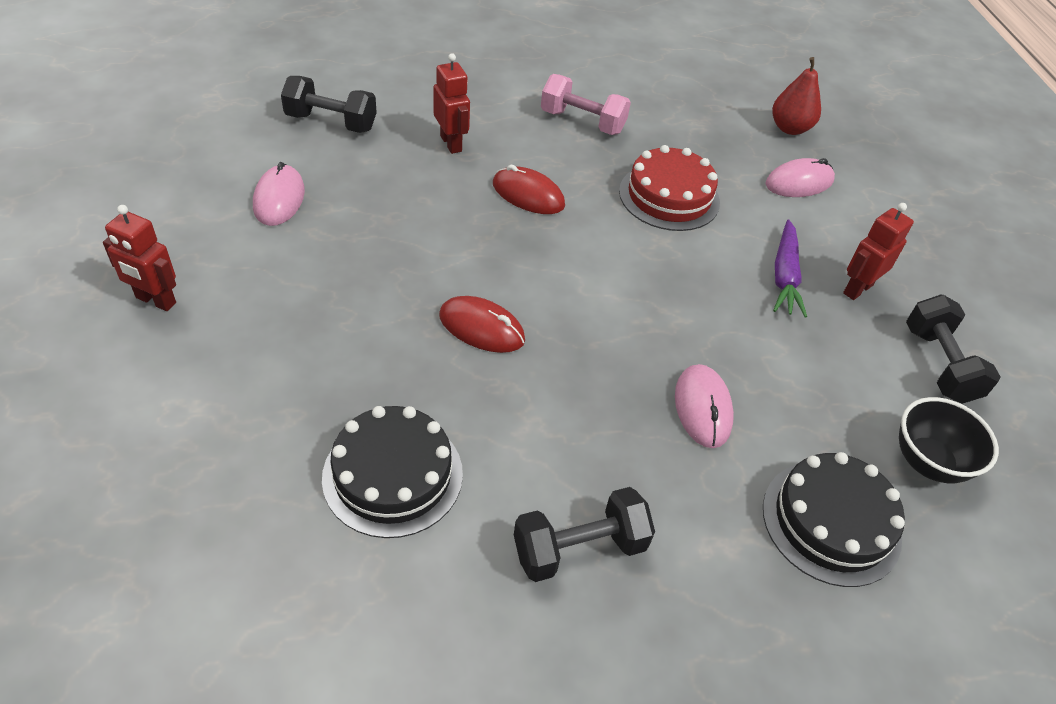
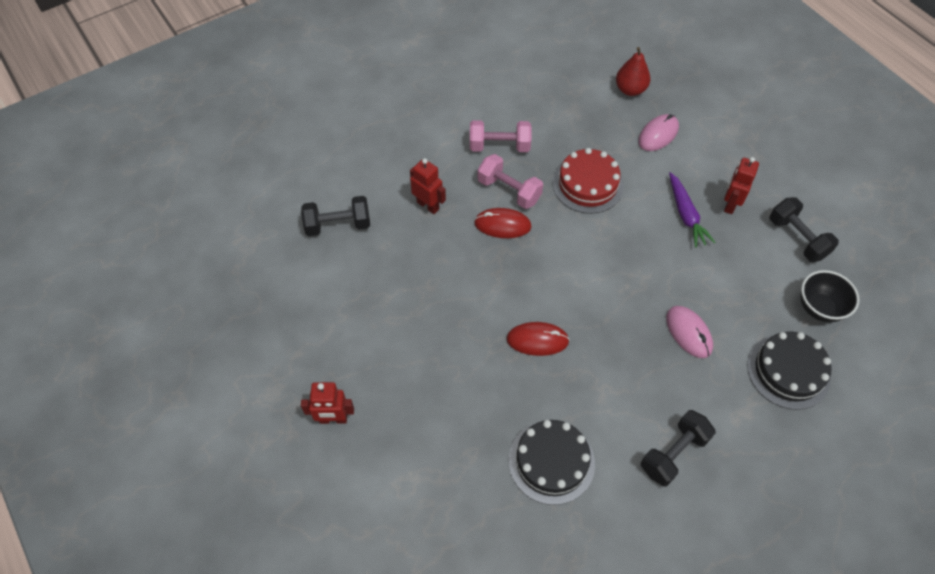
camera: 20 degrees left, 10 degrees up
(279, 199) = (350, 305): pink mouse -> none
(562, 166) = (509, 191): none -> pink dumbbell

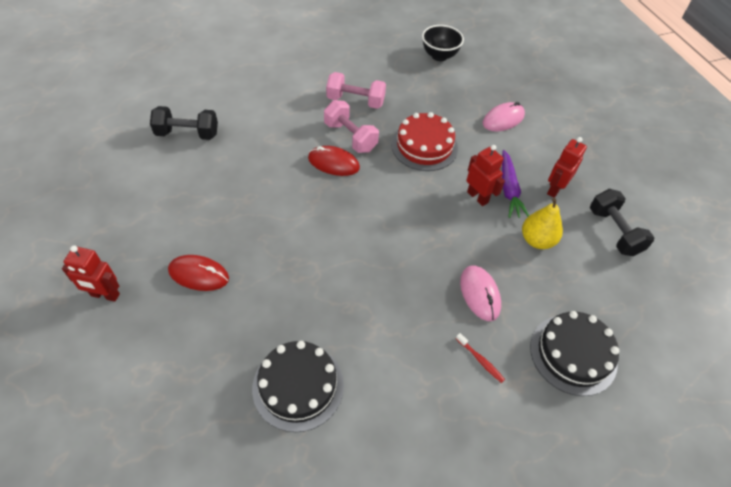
camera: 10 degrees right, 5 degrees down
(428, 205) = (273, 134): red robot -> red robot (477, 197)
(537, 340) = (328, 268): red mouse -> red mouse (199, 274)
(630, 89) = (489, 80): red pear -> none
(673, 454) = (427, 409): black dumbbell -> none
(707, 397) = (480, 360): none -> red toothbrush
(727, 264) = (537, 240): none -> yellow pear
(819, 308) = (620, 300): black bowl -> black bowl (439, 56)

